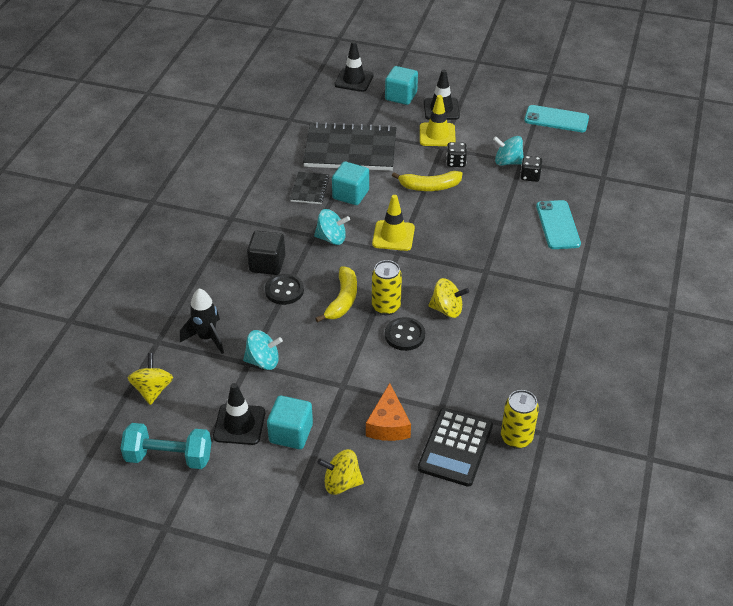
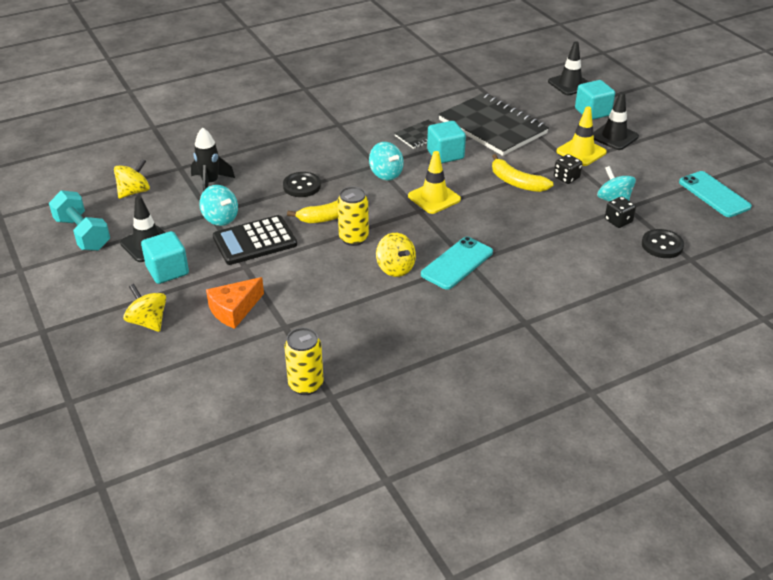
camera: 45 degrees right, 5 degrees down
(267, 264) = (317, 164): black cube -> none
(404, 335) = (337, 264): black button -> black button (662, 245)
(455, 447) = (253, 357): black calculator -> black calculator (255, 241)
(558, 225) = (586, 268): turquoise phone -> turquoise phone (457, 263)

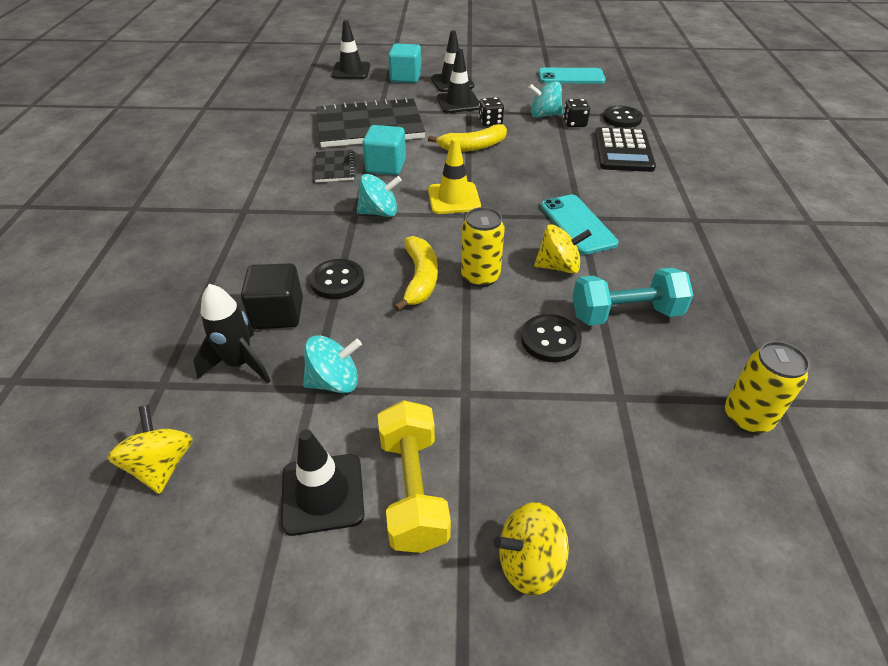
camera: 60 degrees left, 5 degrees up
(83, 234) = (207, 589): turquoise dumbbell -> turquoise dumbbell (625, 314)
(167, 271) = (413, 489): turquoise cube -> yellow dumbbell
(234, 310) = (557, 438): orange cheese -> none
(255, 241) = (416, 364): black calculator -> black calculator (623, 151)
(257, 178) = (278, 313): none -> black cube
(315, 285) = (550, 340): none -> black button
(581, 152) = (458, 102): yellow traffic cone -> black traffic cone

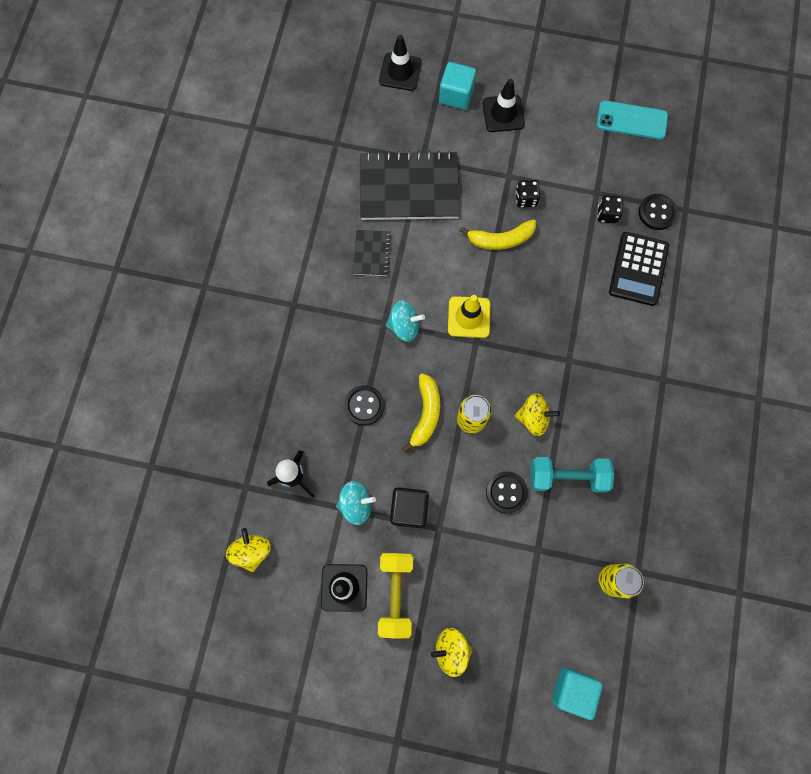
camera: 10 degrees right, 30 degrees up
(278, 313) = (320, 433): black cube -> black cube (409, 509)
(386, 166) = (417, 258): turquoise cube -> turquoise cube (572, 689)
(458, 102) = (502, 156): black traffic cone -> none
(544, 115) = (582, 194): turquoise spinning top -> none
(577, 224) = (563, 369): turquoise phone -> none

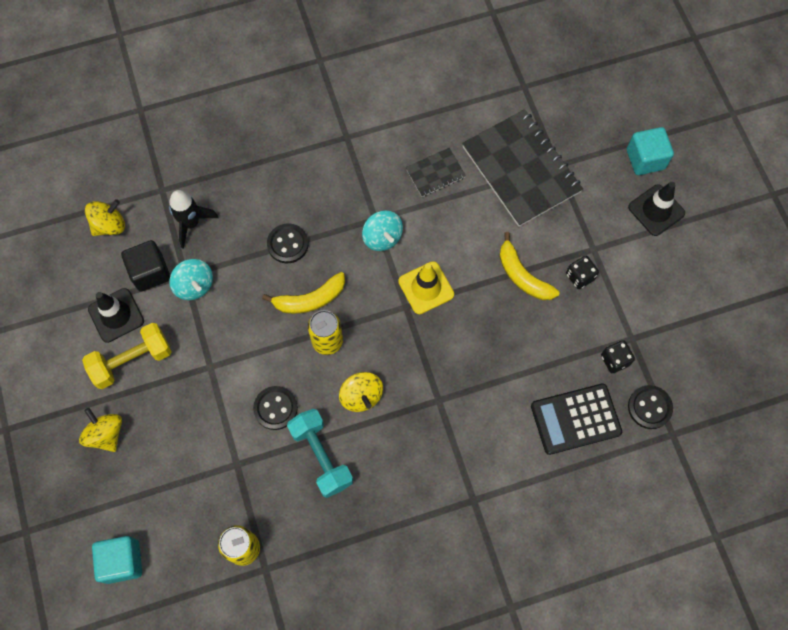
camera: 60 degrees right, 5 degrees down
(400, 72) = (634, 99): black traffic cone -> none
(409, 509) = (214, 332): black cube -> black cube (150, 272)
(631, 120) = (736, 333): turquoise phone -> none

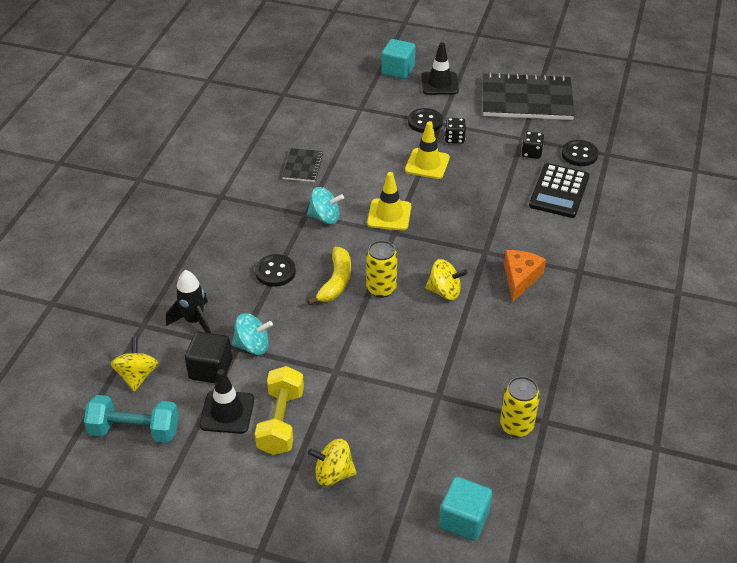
camera: 55 degrees left, 25 degrees down
(275, 408) = (410, 347): black button -> black button (425, 122)
(321, 456) = (475, 339): turquoise dumbbell -> turquoise dumbbell (135, 430)
(425, 451) = (520, 278): none -> orange cheese
(521, 169) = (345, 125): black notebook -> black notebook (526, 99)
(522, 276) = (427, 164): yellow banana -> yellow traffic cone

